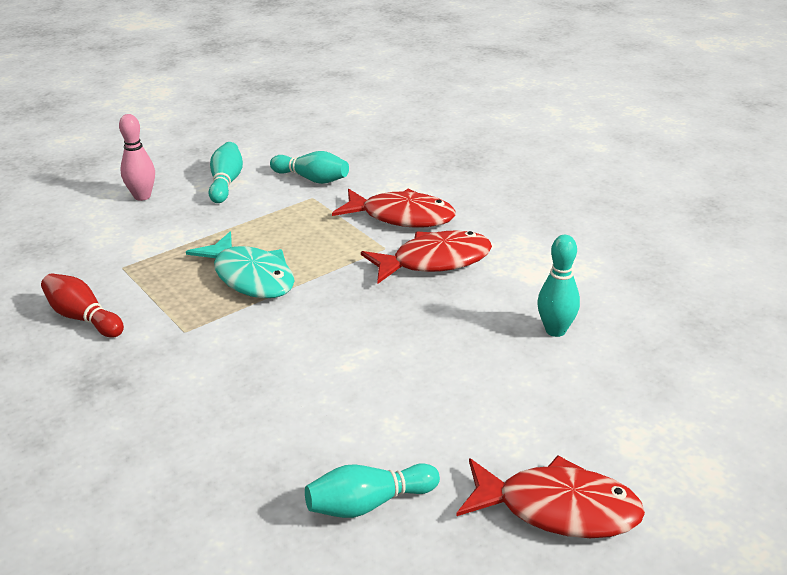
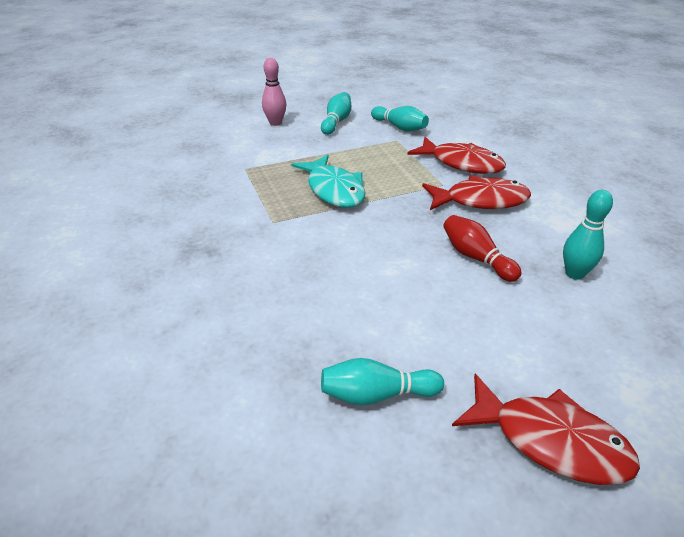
camera: 15 degrees right, 5 degrees up
(83, 318) = (205, 200): red bowling pin -> red bowling pin (476, 258)

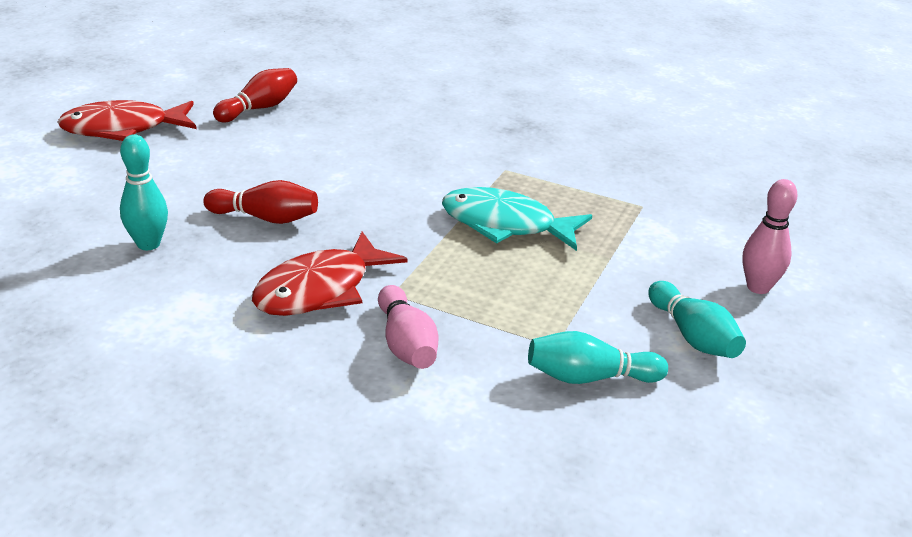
camera: 135 degrees right, 5 degrees down
(377, 394) = (259, 108): turquoise bowling pin -> red bowling pin
(461, 163) = (406, 344): red fish -> pink bowling pin

